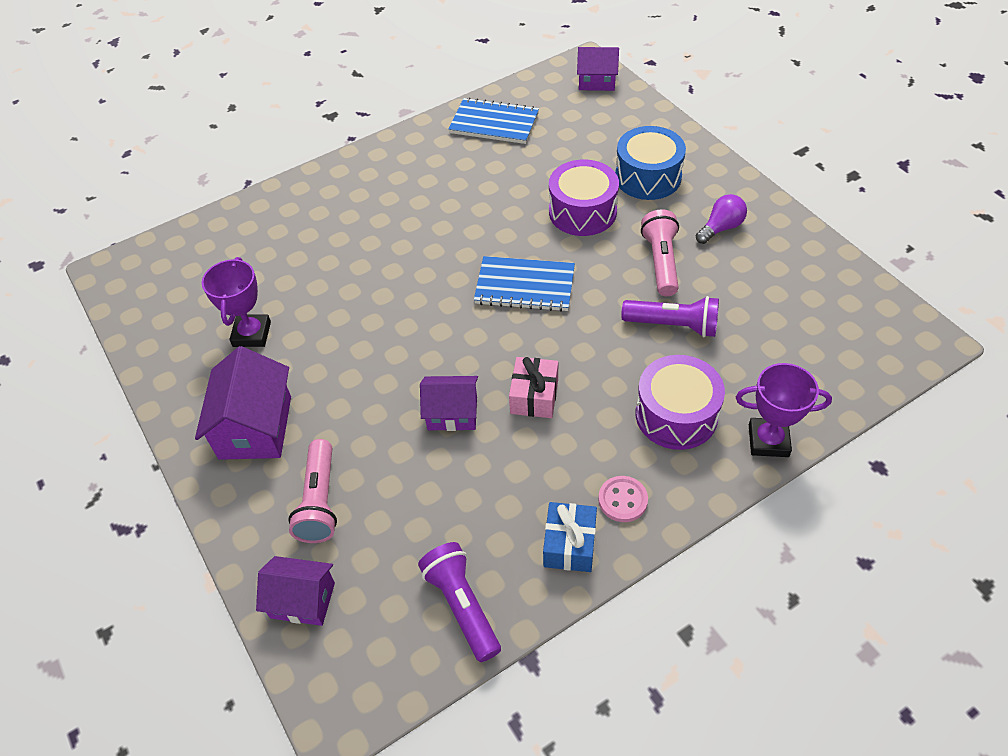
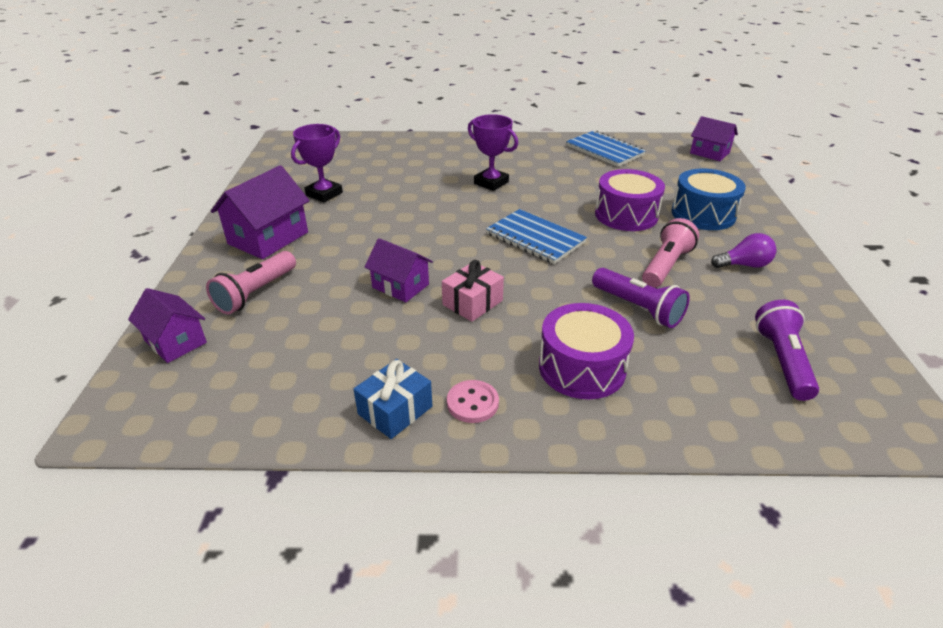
camera: 30 degrees right, 15 degrees down
(462, 605) = (269, 405): purple flashlight -> purple flashlight (782, 361)
(768, 440) = (657, 428): purple trophy -> purple trophy (491, 183)

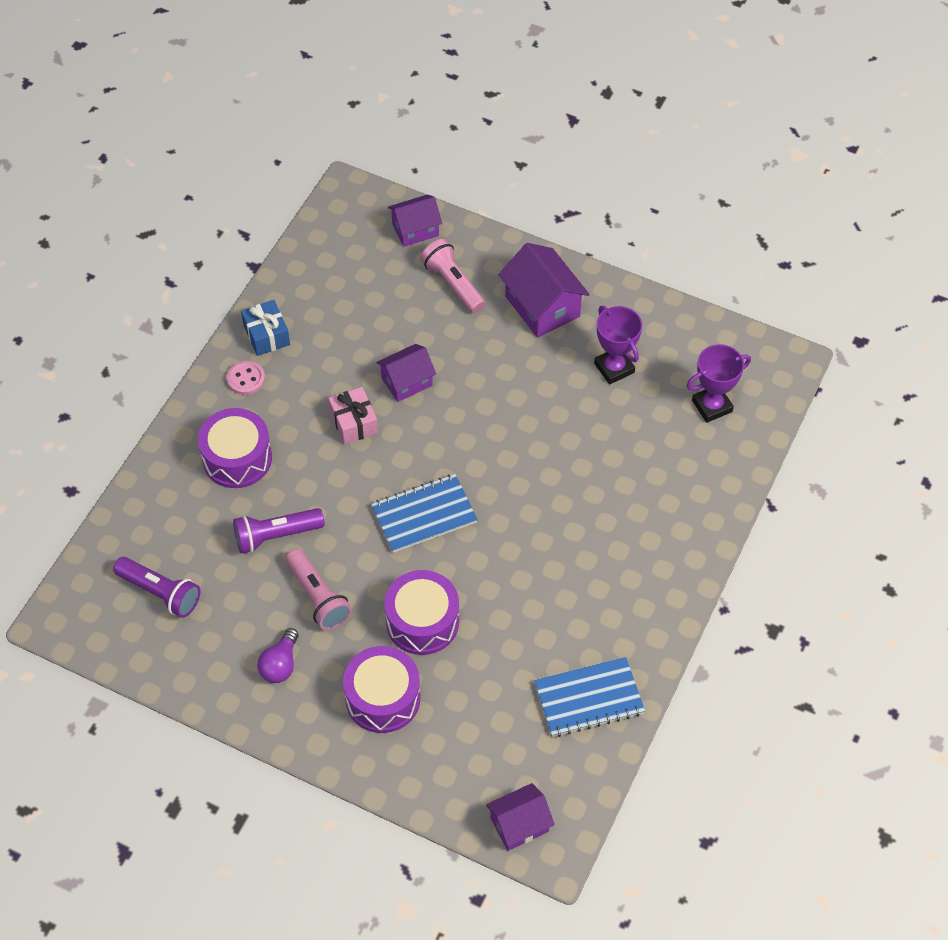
camera: 115 degrees right, 20 degrees up
(491, 183) = (562, 529): purple trophy -> purple trophy (712, 406)
(703, 214) = (383, 698): blue drum -> purple drum

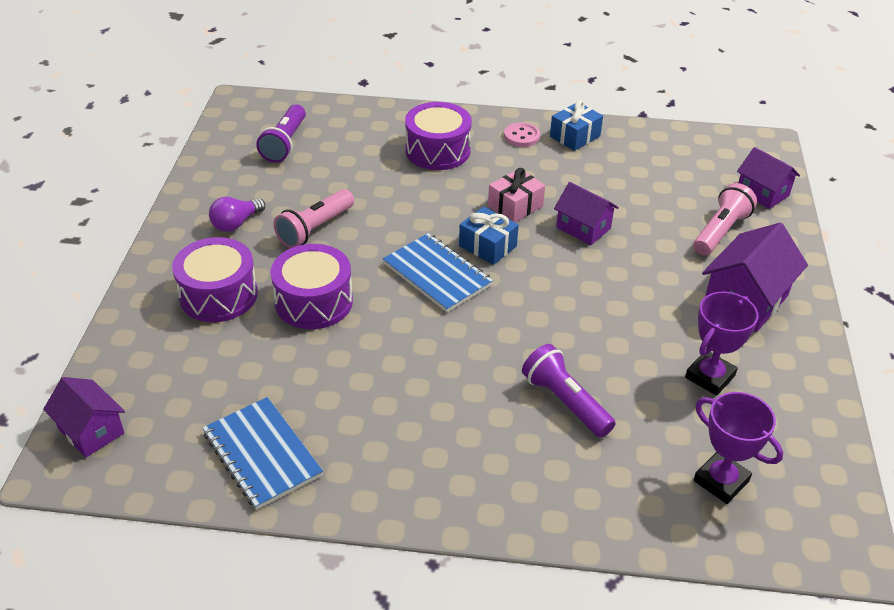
camera: 70 degrees right, 15 degrees down
(276, 536) = (369, 190): purple flashlight -> purple flashlight (565, 402)
(280, 664) = (236, 223): purple light bulb -> purple light bulb turned 45 degrees counterclockwise
(401, 463) = (487, 246): none -> blue gift

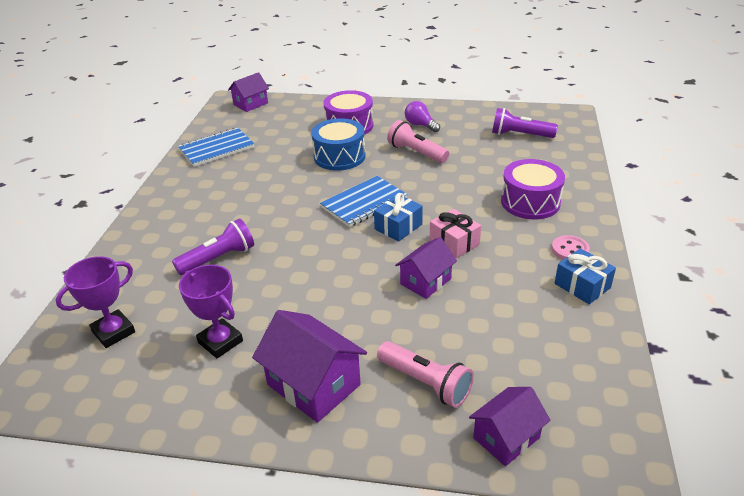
camera: 95 degrees right, 5 degrees down
(314, 302) = (339, 156): purple drum -> blue drum

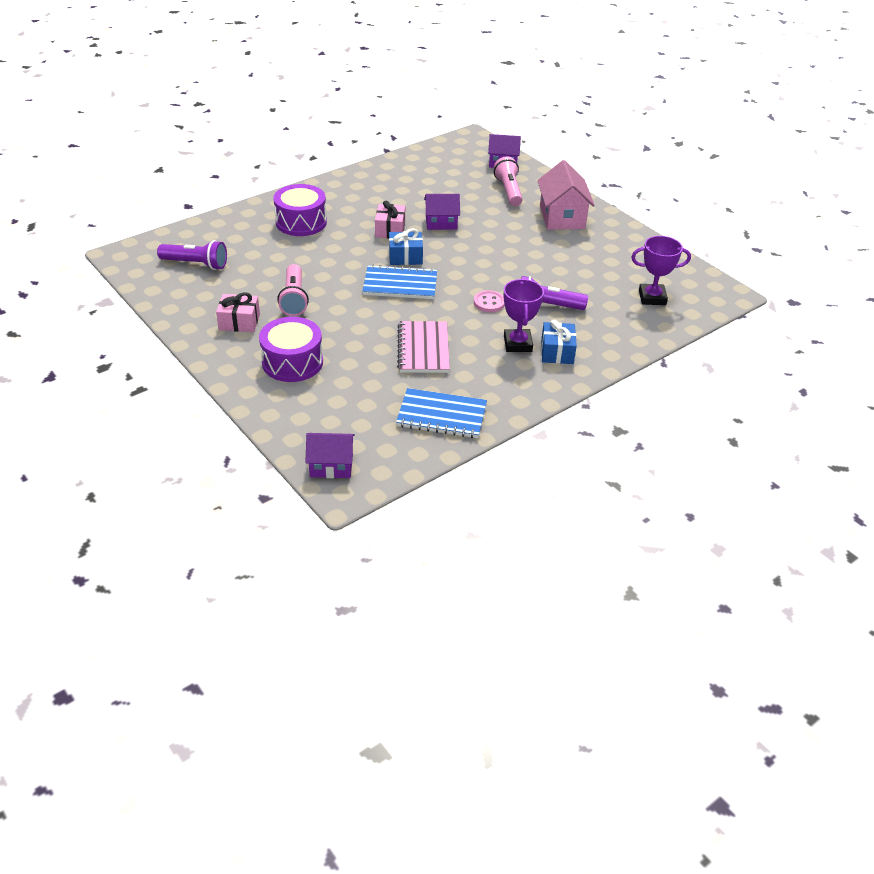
camera: 140 degrees left, 5 degrees up
(220, 341) = (591, 258): purple trophy -> purple trophy (517, 344)
(279, 173) = (423, 349): none -> pink notebook
(313, 384) = (562, 217): purple house -> pink house
(339, 156) = (354, 334): blue drum -> none
(420, 125) = (239, 322): purple light bulb -> pink gift
(519, 135) = (196, 264): purple flashlight -> purple flashlight turned 45 degrees counterclockwise
(570, 250) = (338, 192): pink button -> pink button (489, 303)
(582, 285) = (368, 178): blue gift -> blue gift (557, 352)

